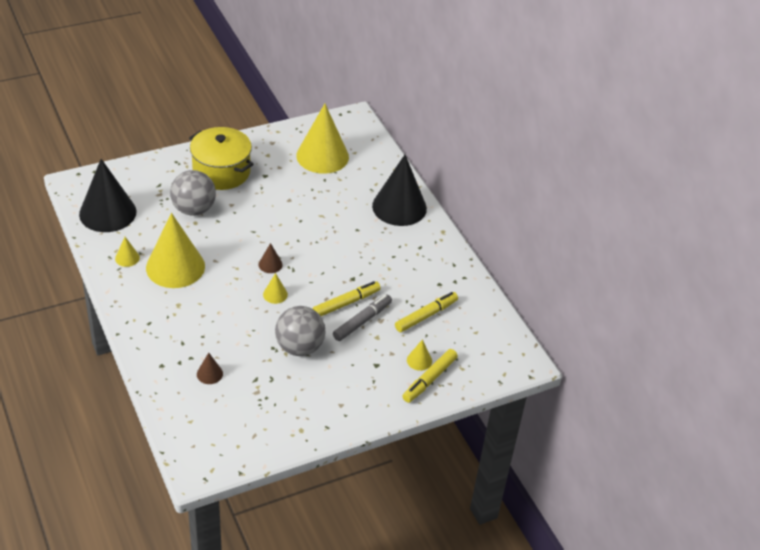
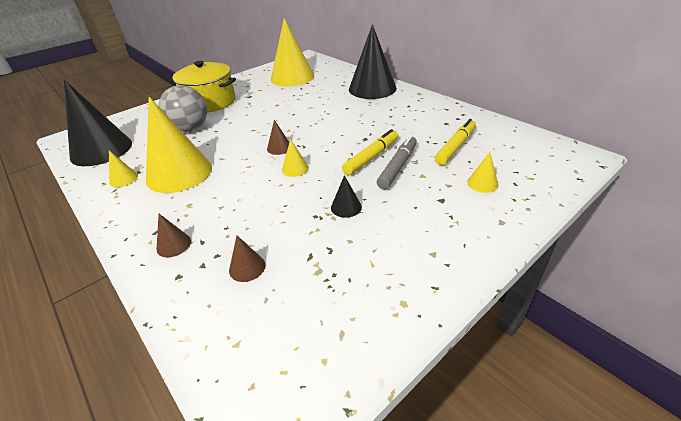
camera: 10 degrees left, 5 degrees down
(161, 339) = (173, 245): none -> brown cone
(299, 347) = (346, 207): grey ball -> black cone
(429, 379) = (509, 197): yellow marker -> none

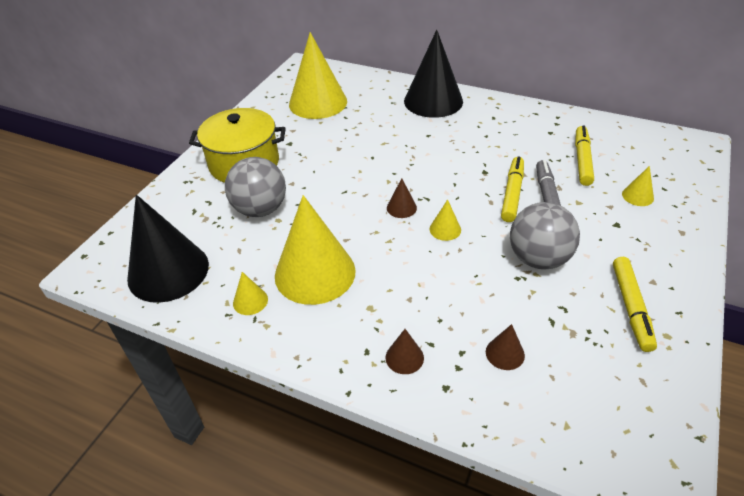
camera: 25 degrees left, 5 degrees up
(346, 207) = (538, 259): black cone -> grey ball
(391, 268) = (631, 307): none -> yellow marker

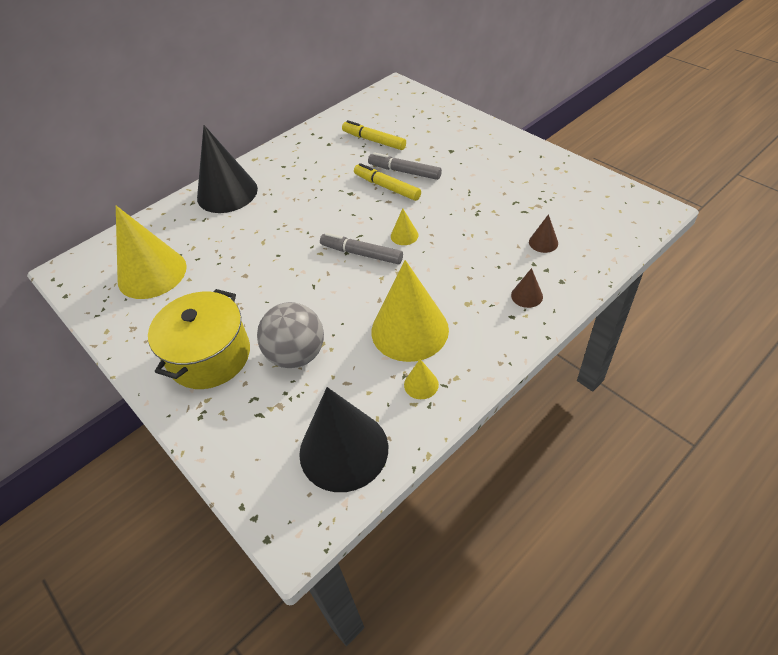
camera: 65 degrees left, 5 degrees up
(401, 207) = (361, 254): brown cone -> grey marker
(538, 259) = (464, 197): grey ball -> none
(631, 307) = (528, 173): yellow marker -> none
(637, 196) = (429, 131): yellow cone -> none

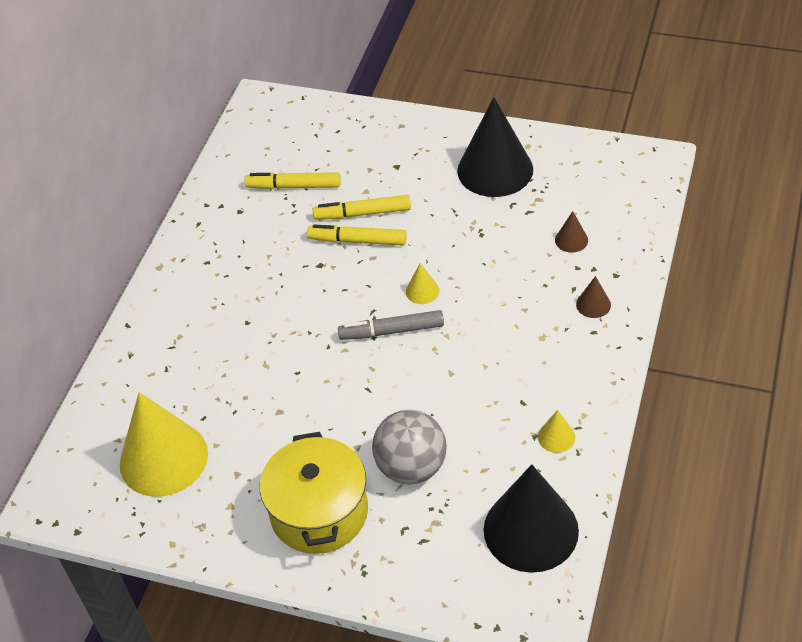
camera: 30 degrees left, 0 degrees up
(227, 193) = (165, 324): black cone -> black cone (495, 170)
(404, 171) = (362, 213): grey marker -> yellow marker
(409, 330) = (506, 390): yellow cone -> none

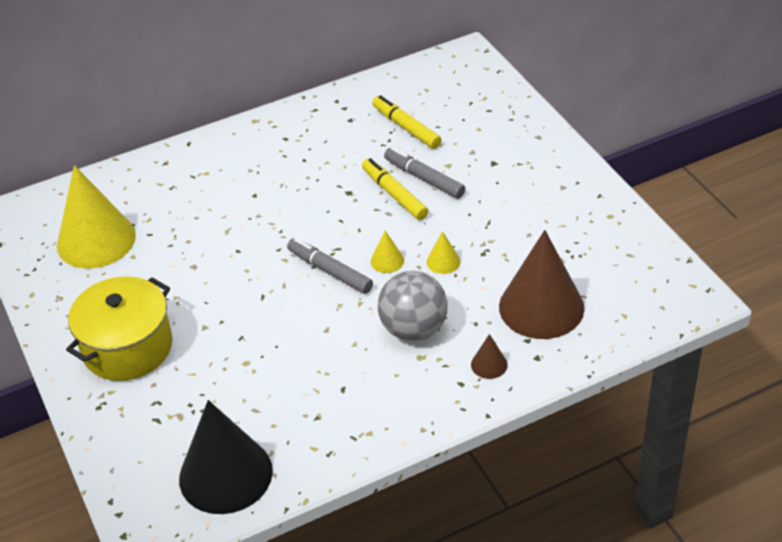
camera: 45 degrees right, 5 degrees down
(362, 213) = (424, 179): yellow marker -> grey marker
(411, 467) = (216, 368): grey ball -> grey ball (413, 329)
(495, 170) = (559, 215): black cone -> none
(556, 437) = (330, 431): yellow cone -> yellow cone (443, 261)
(571, 240) = (541, 307): brown cone -> brown cone, size x2.41

